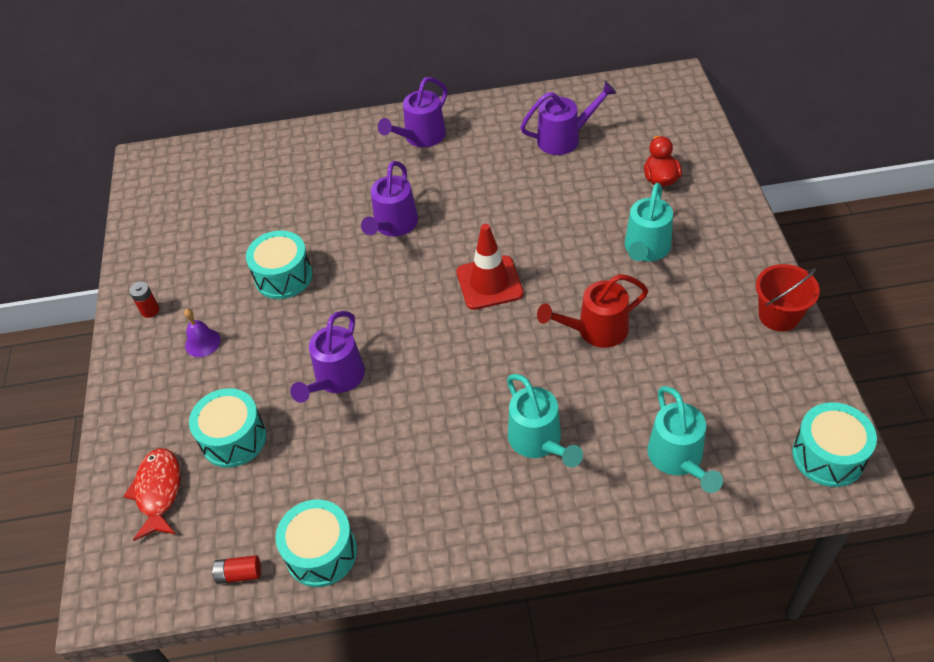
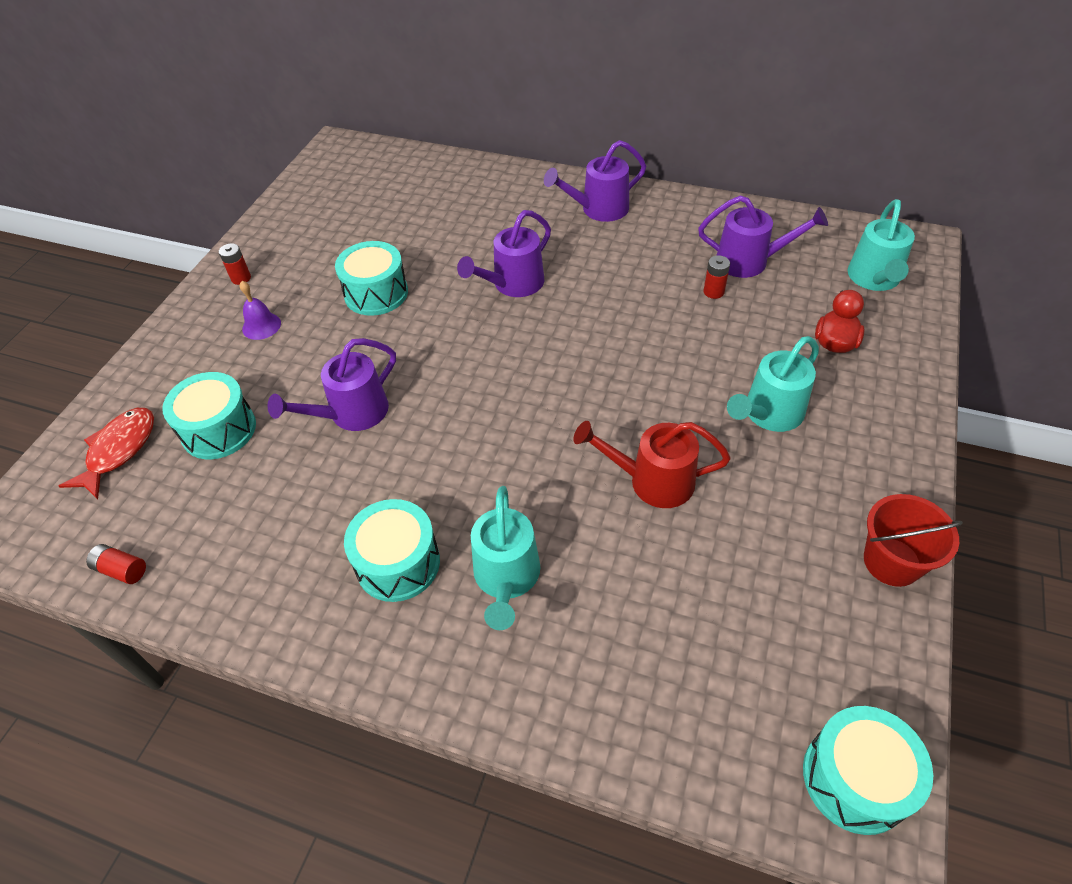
camera: 25 degrees right, 0 degrees up
(321, 552) = (208, 588): turquoise drum -> turquoise drum (398, 563)
(489, 283) = (570, 380): red traffic cone -> none
(552, 172) = (713, 292): none -> red battery
(679, 459) = (654, 682): turquoise watering can -> turquoise watering can (874, 280)

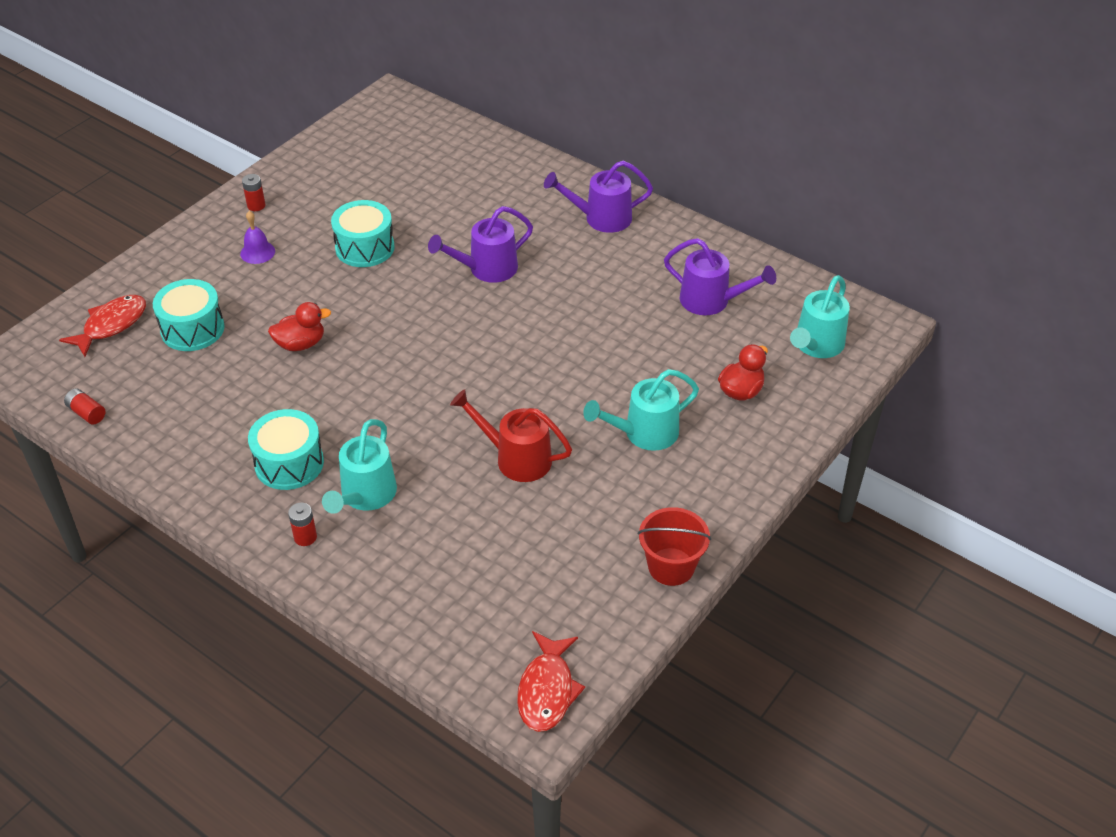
camera: 15 degrees right, 5 degrees down
(351, 414) = (301, 344): purple watering can -> red duck
(713, 292) = (661, 320): red battery -> red battery (305, 537)
(855, 778) = (547, 690): turquoise drum -> red fish

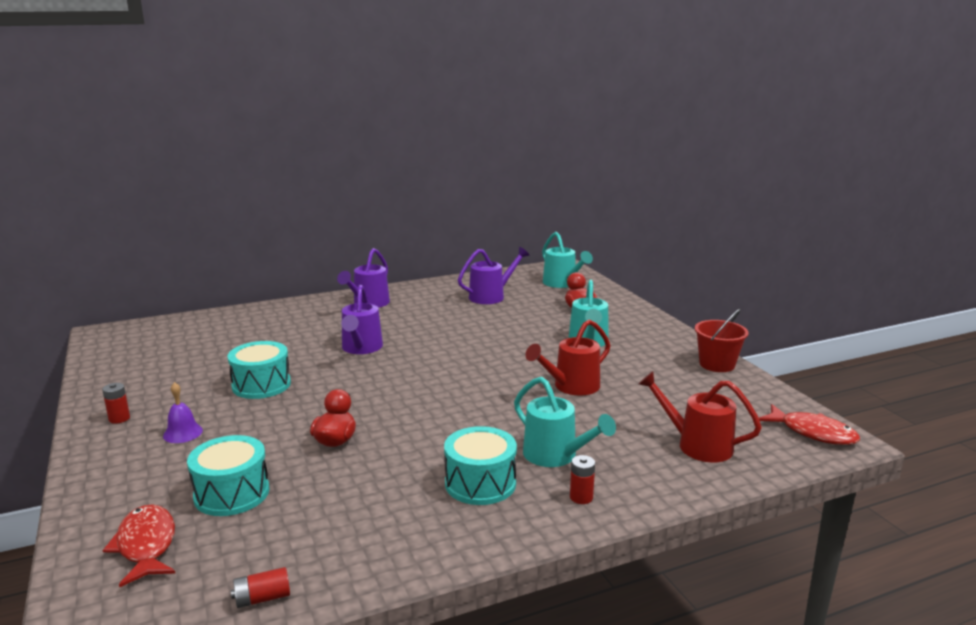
camera: 60 degrees left, 25 degrees down
(453, 595) = (696, 445): none -> red watering can

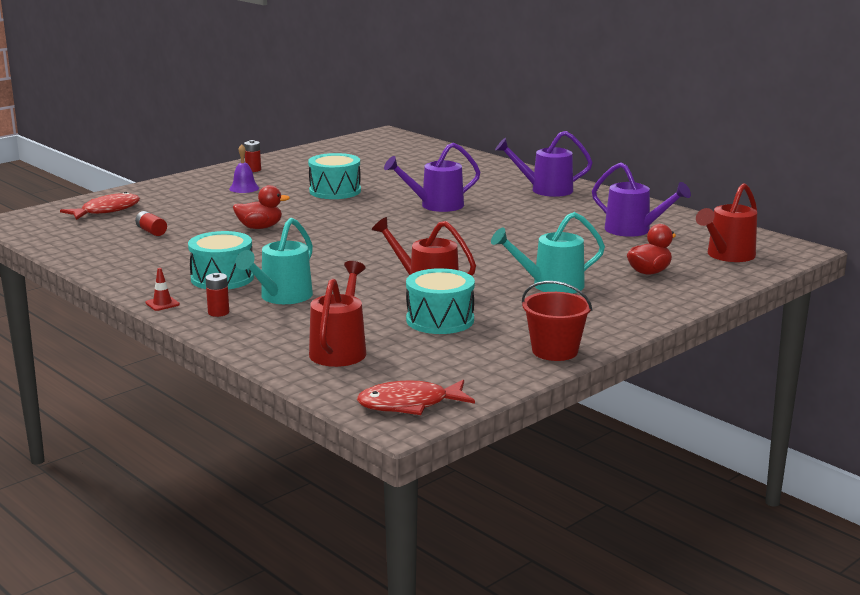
camera: 70 degrees right, 0 degrees up
(232, 493) = (172, 216): turquoise drum -> turquoise drum (440, 320)
(262, 598) = (63, 245): red battery -> red battery (151, 231)
(538, 531) = (162, 304): none -> red traffic cone
(562, 283) = (727, 256): turquoise watering can -> red watering can
(813, 433) = (409, 404): red fish -> red fish turned 60 degrees clockwise

